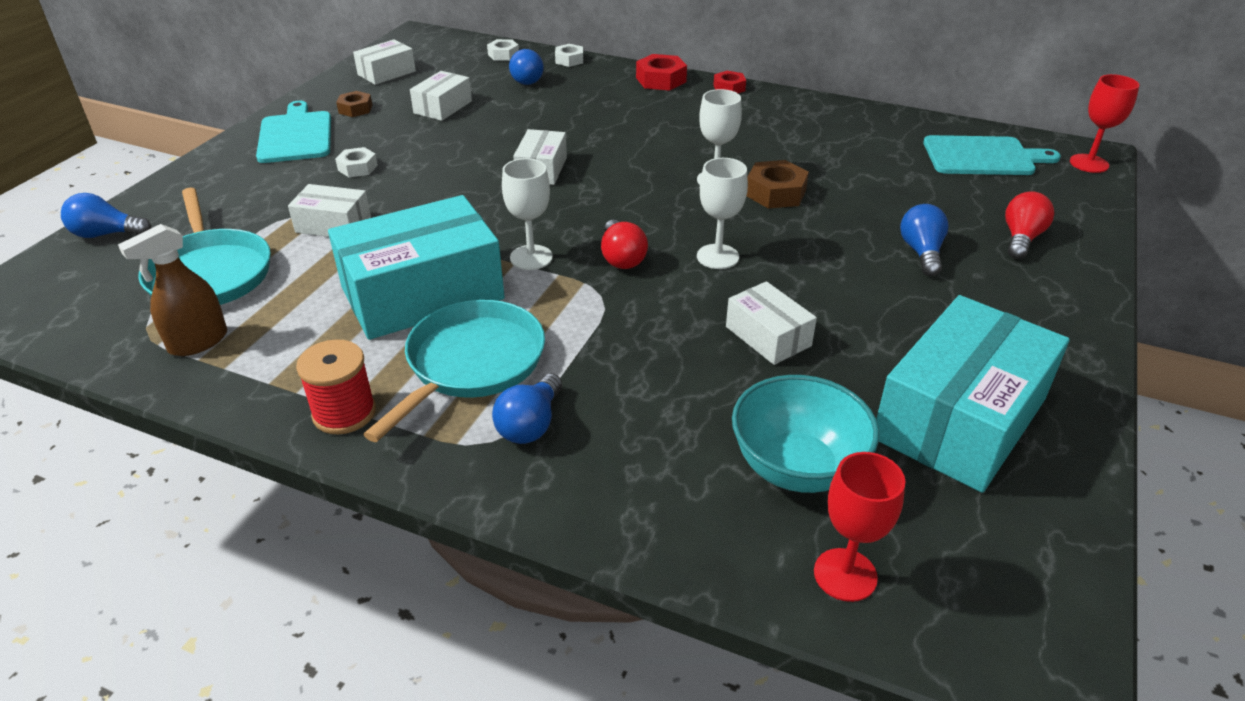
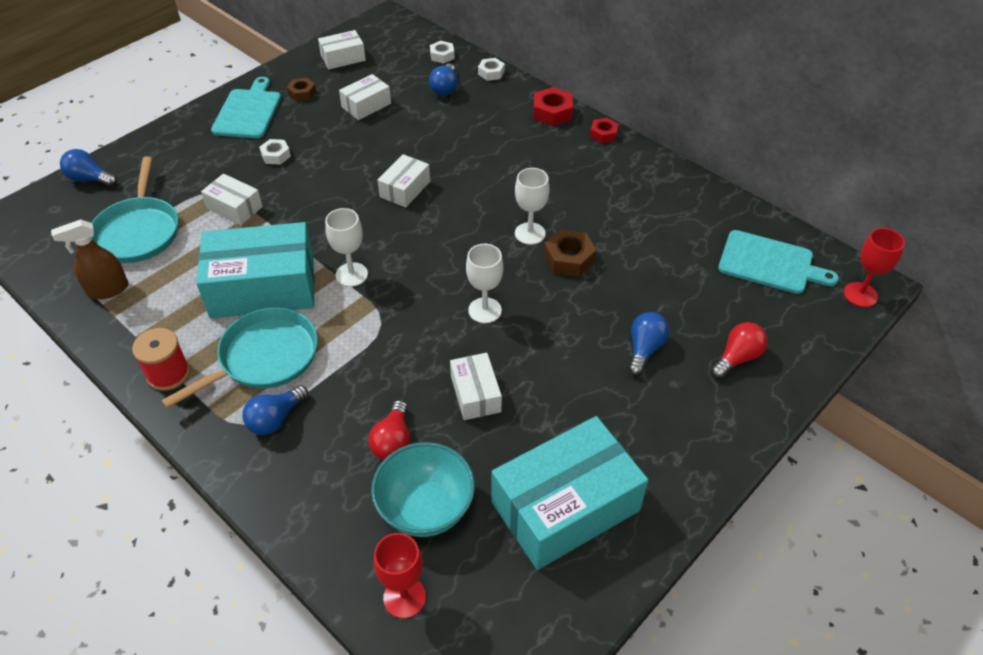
camera: 20 degrees right, 10 degrees up
(621, 258) = (414, 292): red light bulb -> red light bulb (393, 441)

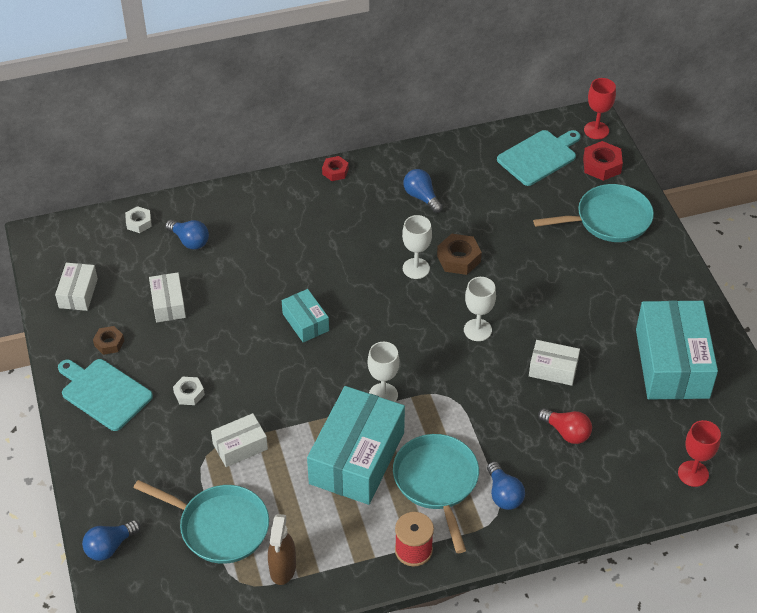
camera: 60 degrees left, 0 degrees up
(405, 189) = (305, 322): white box -> turquoise box
(425, 508) = (632, 436): turquoise bowl -> none
(491, 73) = (194, 201): white nut -> none
(552, 112) = (282, 188): red nut -> red nut (602, 165)
(644, 349) = (572, 261): blue light bulb -> blue light bulb (421, 197)
(737, 358) = (609, 219): red light bulb -> turquoise pan

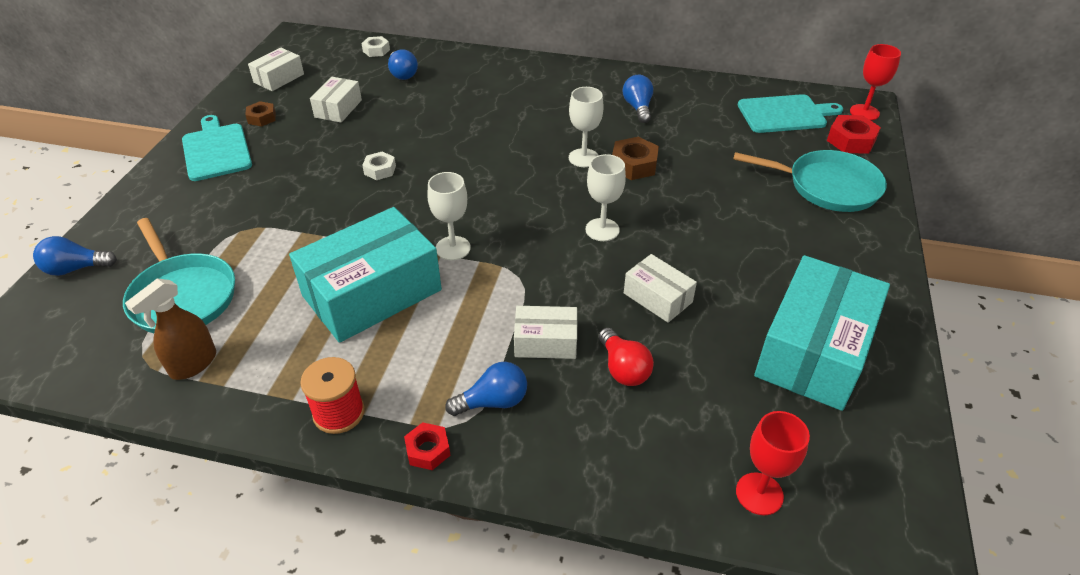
camera: 30 degrees right, 5 degrees down
(189, 394) = (281, 177): white nut -> white nut (380, 170)
(240, 446) = (276, 236): white box -> white box (545, 342)
(305, 322) = (439, 162): turquoise box -> none
(335, 171) = (573, 67): red nut -> red nut (428, 450)
(437, 482) = (430, 353): turquoise pan -> none
(503, 494) = (493, 402): blue light bulb -> blue light bulb turned 120 degrees counterclockwise

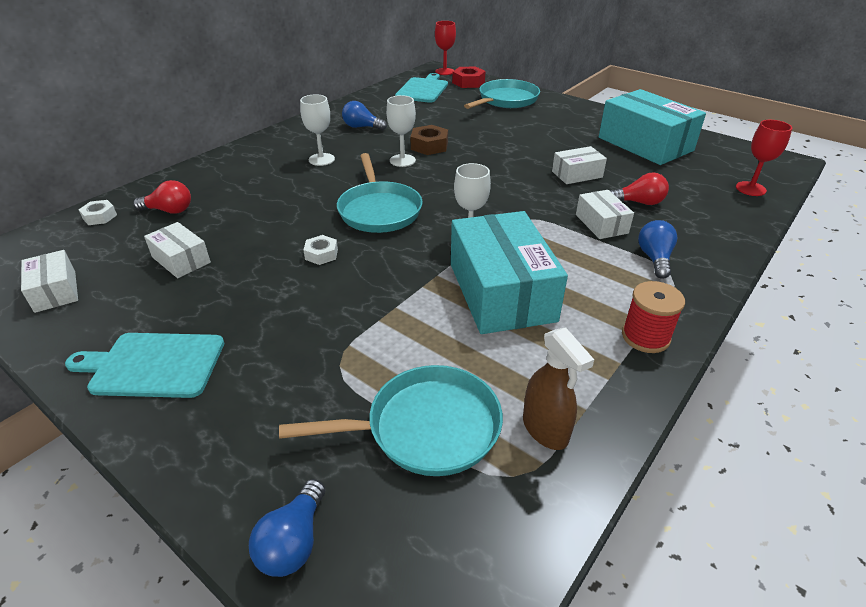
camera: 65 degrees left, 5 degrees down
(262, 118) = (128, 317): brown nut -> none
(402, 74) = (169, 211): blue light bulb -> red light bulb
(428, 450) = (697, 298): red nut -> none
(472, 176) = (379, 210): none -> turquoise pan
(545, 342) = (601, 224): white box -> white box turned 45 degrees counterclockwise
(602, 230) = (493, 175): white goblet -> white goblet (321, 159)

